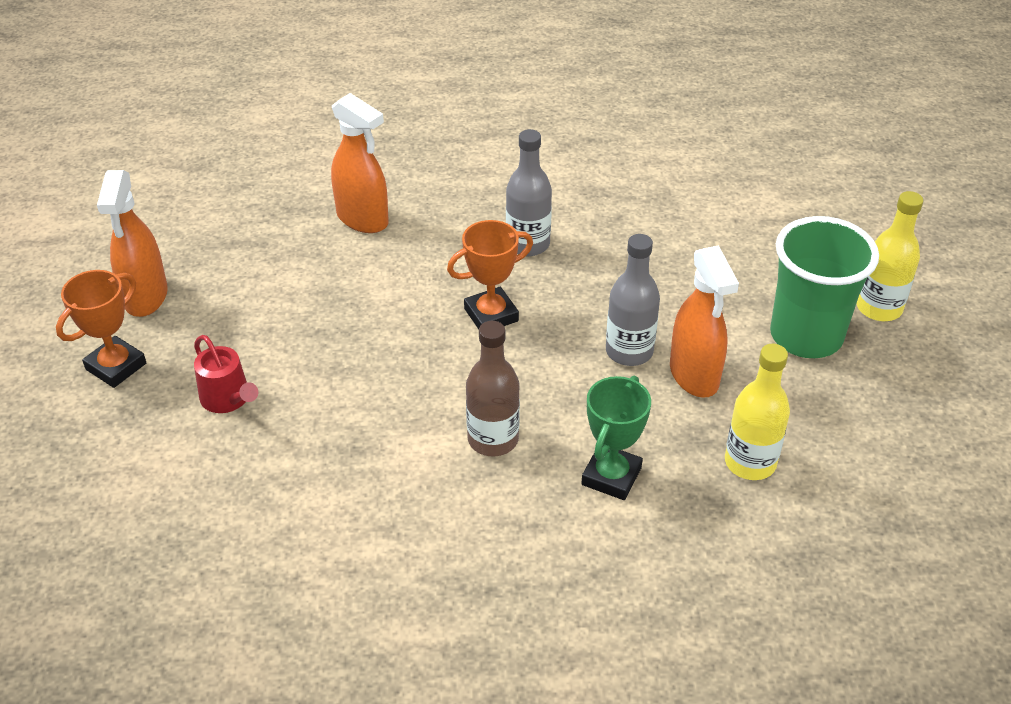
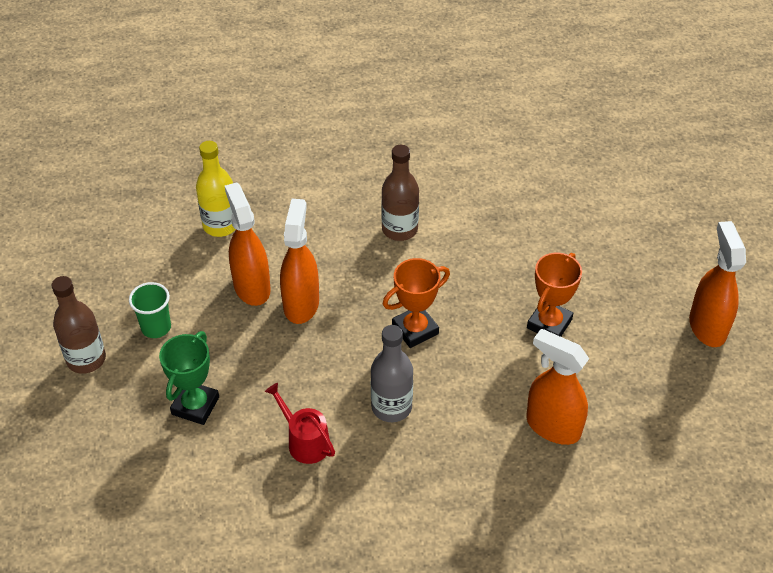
camera: 175 degrees right, 5 degrees up
(116, 366) = (694, 265): orange trophy -> orange trophy (549, 324)
(228, 399) = (597, 245): red watering can -> red watering can (305, 441)
(611, 476) = (316, 210): green trophy -> green trophy (195, 406)
(629, 351) = (301, 304): grey bottle -> orange spray bottle
(806, 336) = (156, 327): green cup -> green cup, size x0.51
(879, 308) = (86, 359): yellow bottle -> brown bottle

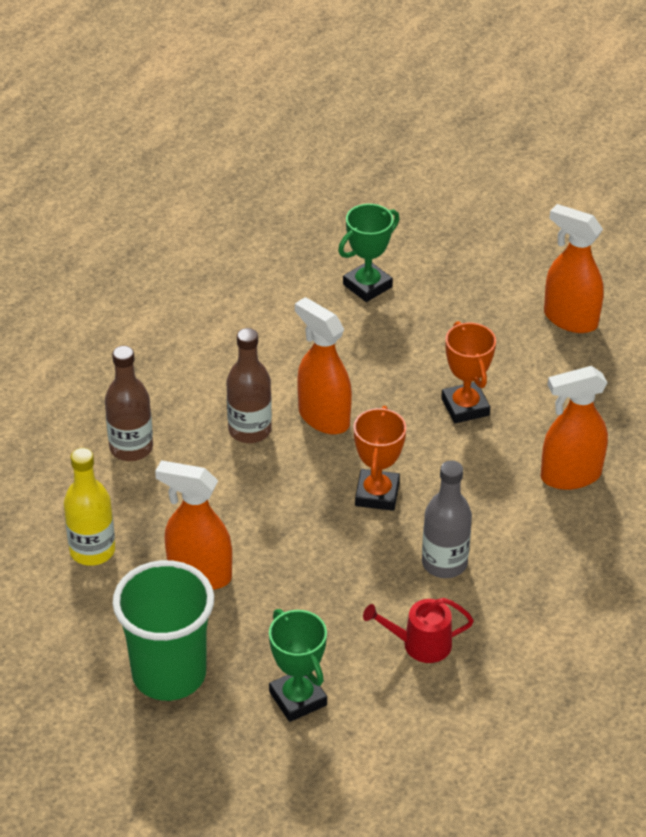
camera: 50 degrees left, 5 degrees down
(86, 359) = (149, 750): brown bottle -> brown bottle (131, 448)
(156, 327) = (169, 674): green cup -> green cup, size x1.98
(301, 304) = (260, 552): orange spray bottle -> orange spray bottle (323, 417)
(599, 200) = (367, 286): none -> green trophy

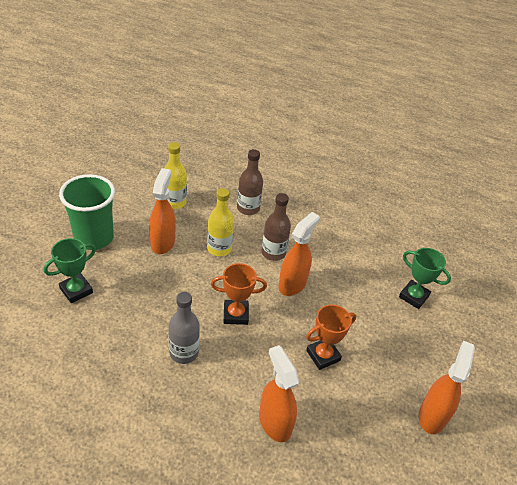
camera: 75 degrees right, 0 degrees up
(227, 499) = (219, 248): none -> yellow bottle
(420, 644) = (117, 344): red watering can -> none

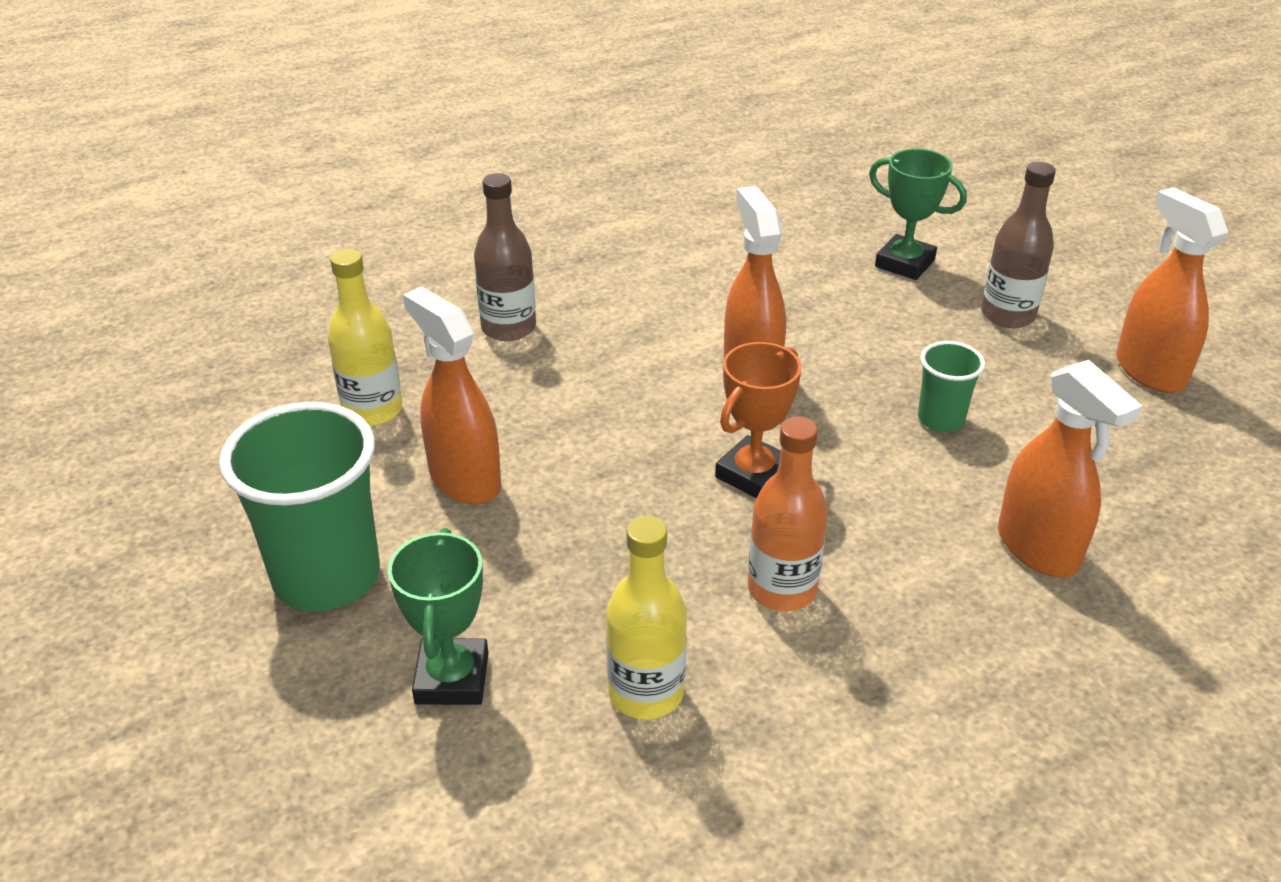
camera: 45 degrees left, 5 degrees down
(184, 352) = (782, 589): grey bottle -> orange bottle
(219, 248) = (568, 413): yellow bottle -> yellow bottle (646, 692)
(273, 253) = (654, 355): brown bottle -> brown bottle (1007, 315)
(274, 422) = (1038, 549): orange spray bottle -> orange spray bottle turned 135 degrees counterclockwise
(323, 355) = (940, 419): orange trophy -> green cup
(413, 296) = (904, 263): green trophy -> green trophy turned 45 degrees clockwise

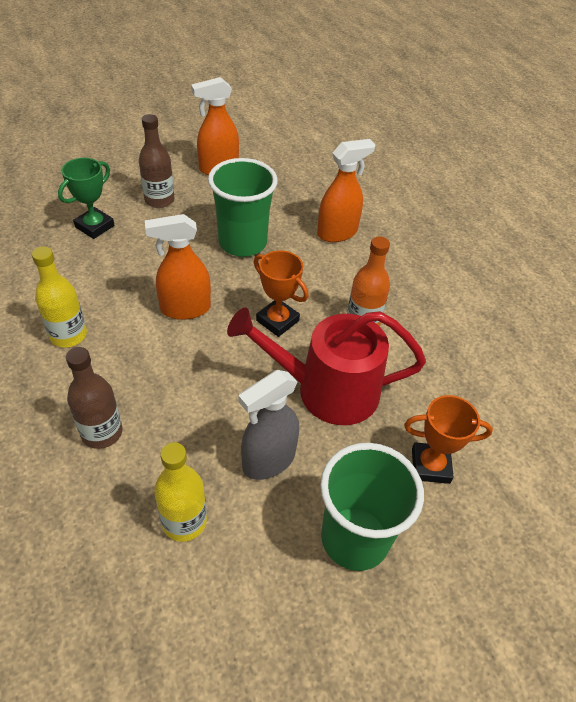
camera: 90 degrees left, 10 degrees up
(452, 678) = (430, 466): green trophy -> orange trophy
(464, 480) = (268, 460): orange spray bottle -> grey spray bottle
(605, 541) = (327, 390): none -> red watering can
(646, 692) = (432, 381): yellow bottle -> yellow bottle (68, 335)
(940, 419) = (242, 243): green cup -> green cup, size x1.98

